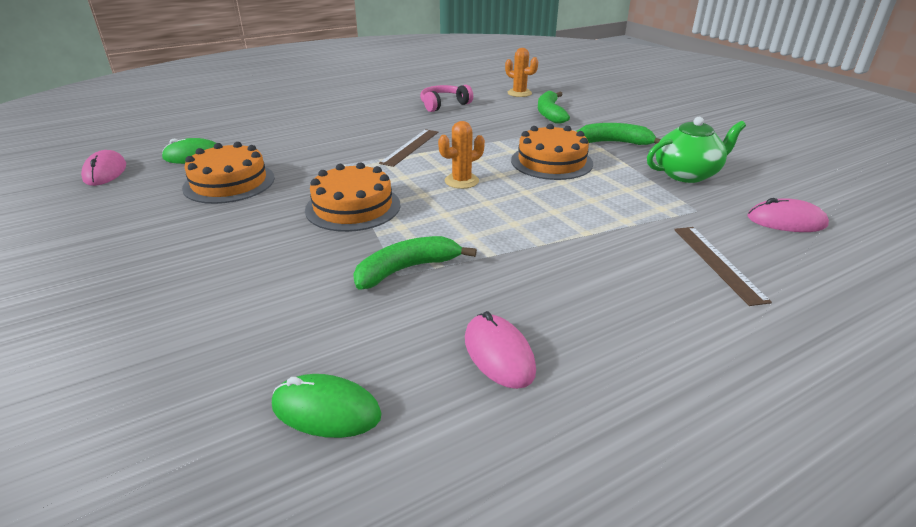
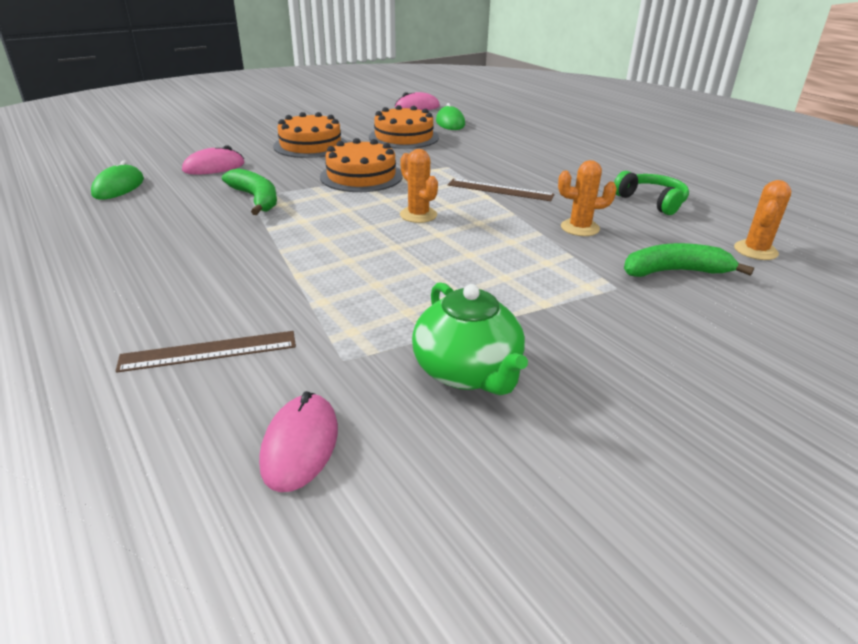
camera: 85 degrees right, 0 degrees up
(443, 105) = (651, 201): pink headphones -> green headphones
(488, 129) = (580, 228): none -> orange cactus
(498, 354) = (133, 230): pink mouse -> pink mouse (214, 167)
(551, 162) = (484, 264): orange cake -> orange cake (310, 145)
(614, 143) = (576, 318): green banana -> none

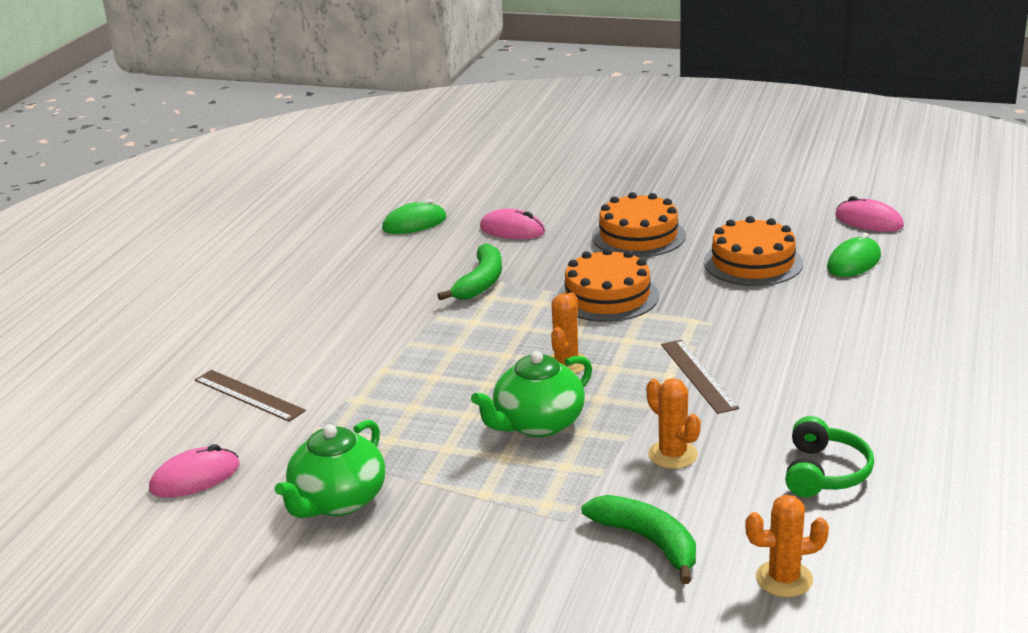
camera: 55 degrees right, 5 degrees down
(478, 251) = (538, 424): none -> green teapot

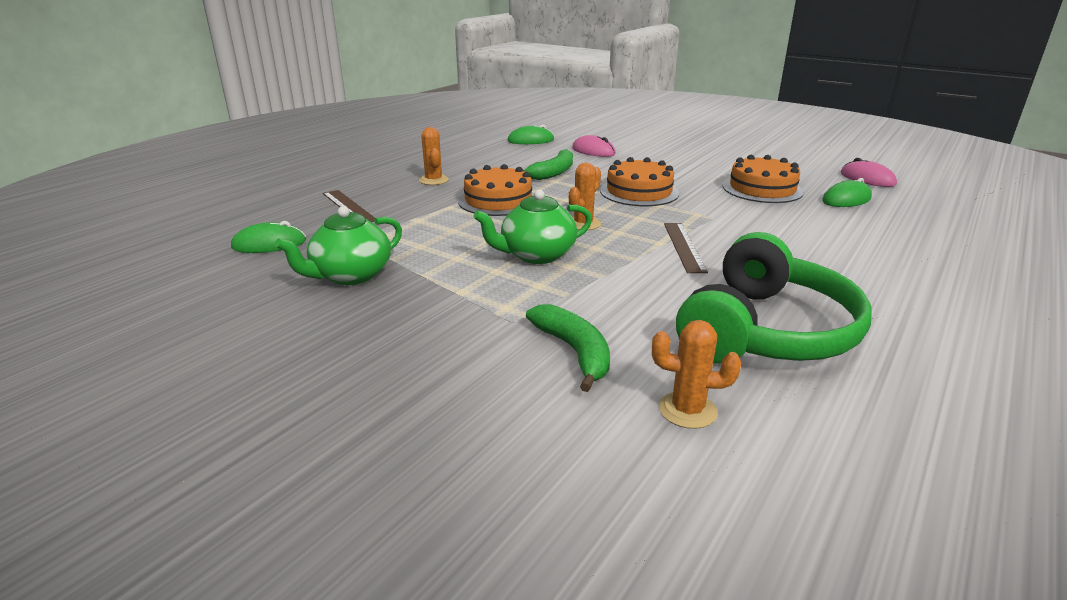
camera: 15 degrees right, 0 degrees up
(195, 477) = (269, 244): pink mouse -> green mouse
(638, 236) = (681, 164): orange cake -> orange cake (498, 200)
(672, 455) = (633, 293): orange cactus -> orange cactus (433, 180)
(825, 472) = (766, 331): green headphones -> green headphones, size x2.00

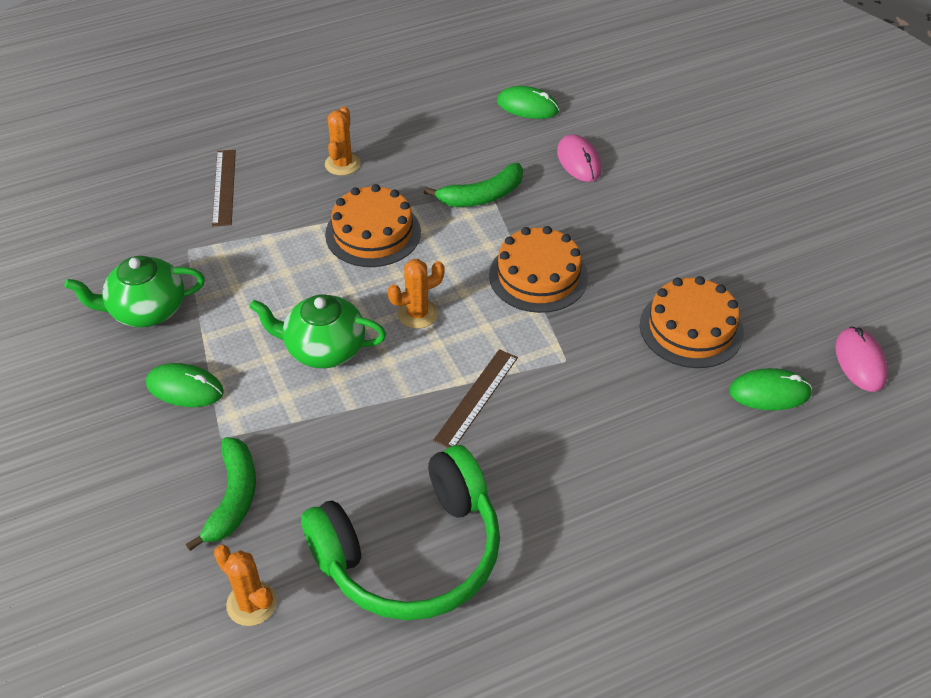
camera: 30 degrees right, 20 degrees up
(269, 244) = (115, 229): green mouse -> green mouse (185, 388)

